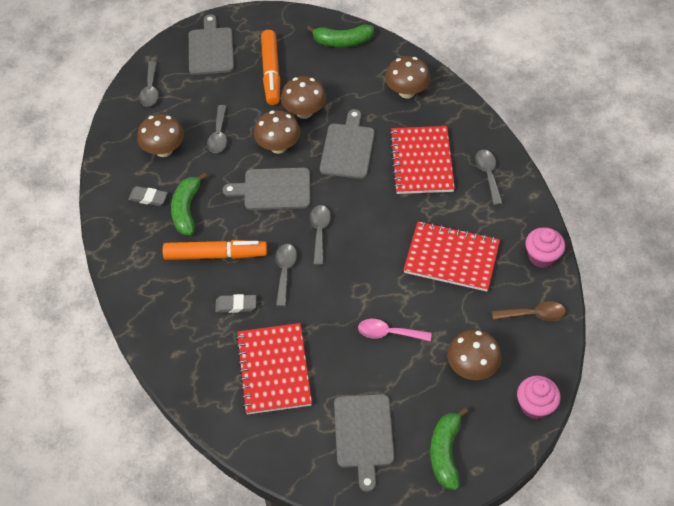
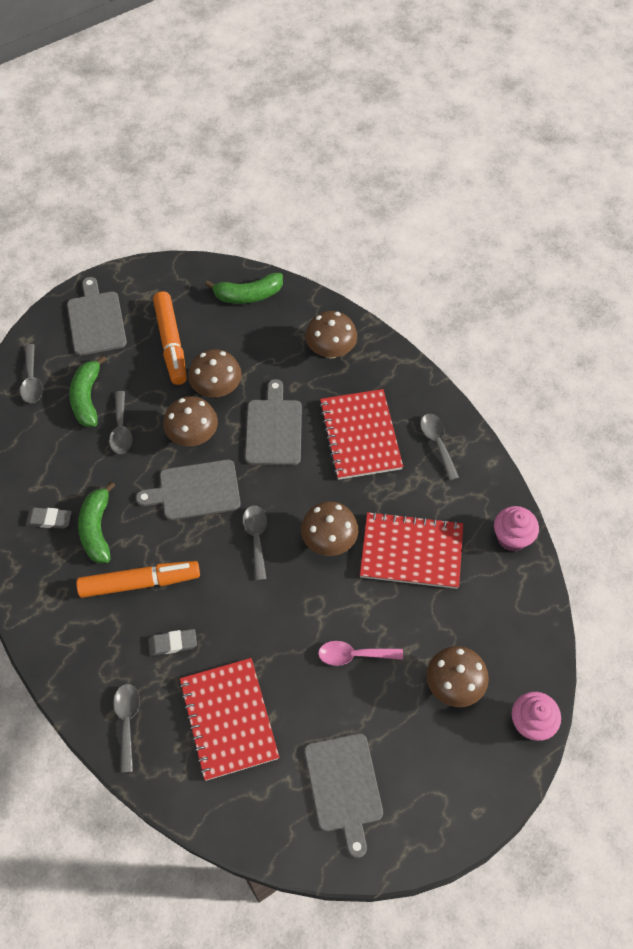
camera: 10 degrees left, 5 degrees up
(164, 150) = (59, 456): brown mushroom -> brown mushroom (329, 541)
(285, 272) = (223, 593): grey spoon -> grey spoon (127, 722)
(445, 453) = (439, 795): green banana -> green banana (87, 398)
(533, 314) = (513, 610): brown spoon -> none

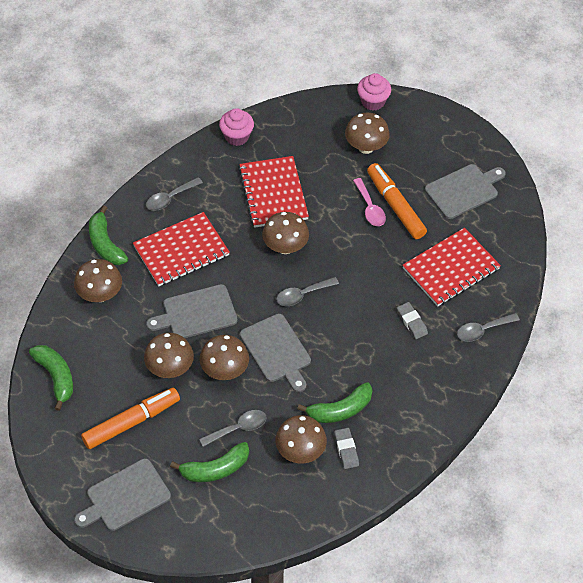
camera: 110 degrees left, 5 degrees down
(32, 380) = (212, 525): grey spoon -> none
(69, 476) = (300, 451): none -> brown mushroom
(140, 582) = (373, 361): orange marker -> orange marker (395, 206)
(394, 369) = (105, 244): none -> green banana

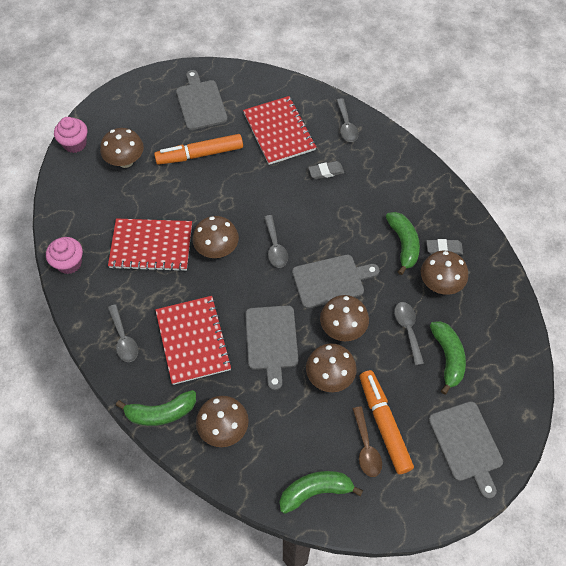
camera: 75 degrees left, 5 degrees up
(105, 411) = (366, 448): none -> brown spoon
(370, 208) = (196, 174): pink spoon -> none

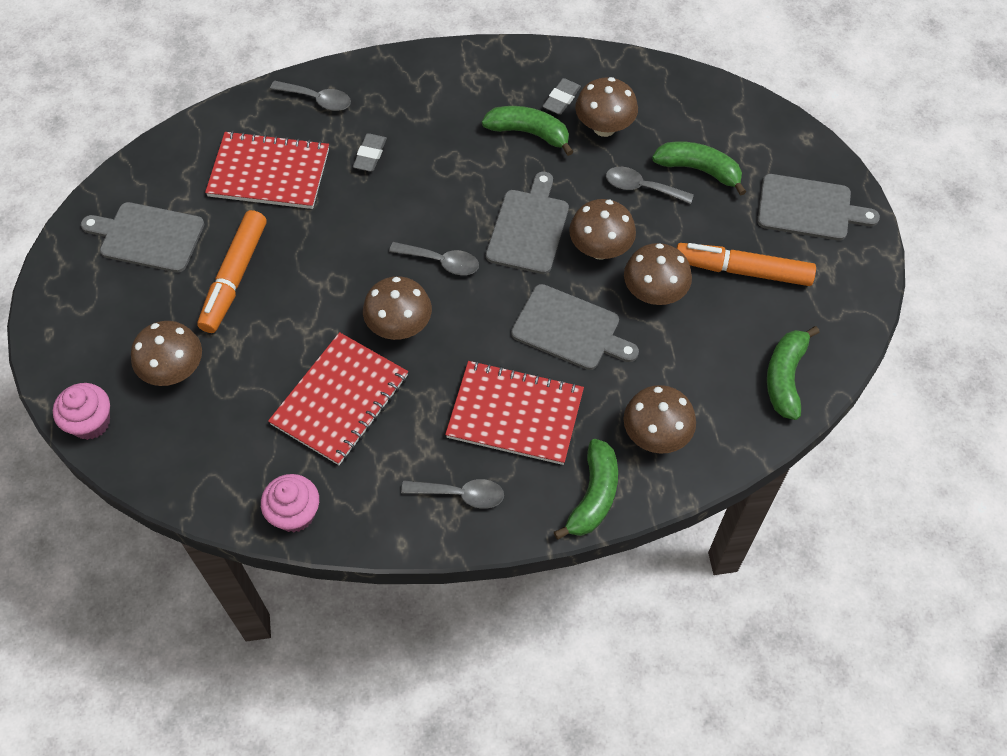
camera: 60 degrees left, 0 degrees up
(366, 448) = (761, 302): brown spoon -> none

